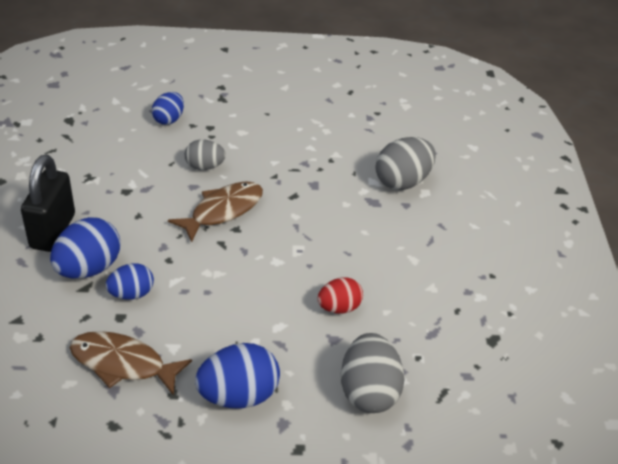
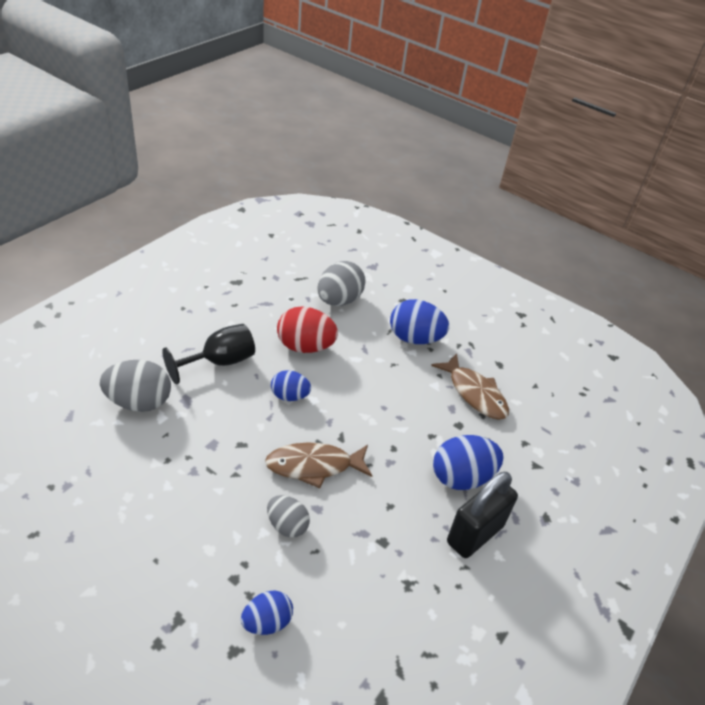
camera: 145 degrees left, 0 degrees up
(131, 294) = (440, 437): blue egg -> blue egg (289, 396)
(339, 307) = (305, 347): red egg -> red egg, size x1.61
(391, 245) = (219, 362): none -> black goblet

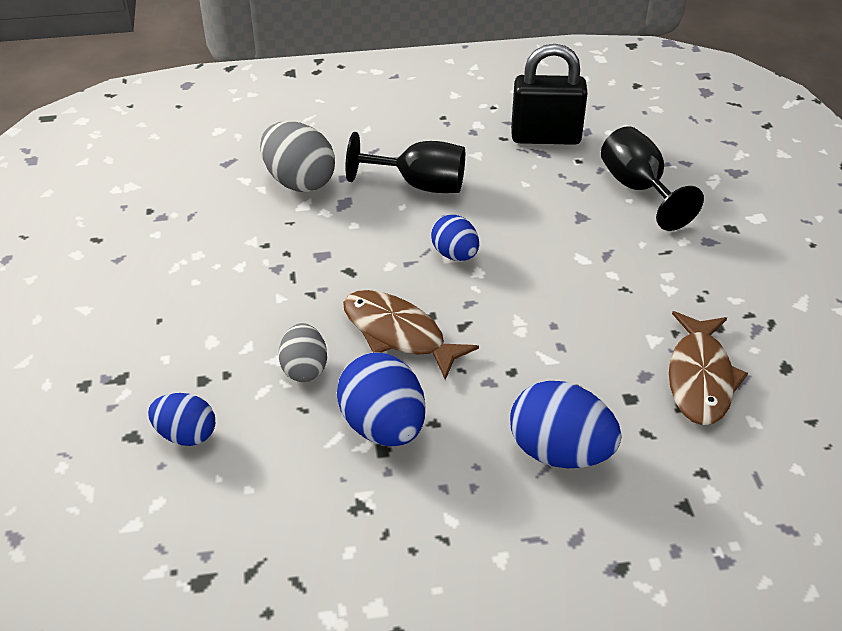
camera: 50 degrees right, 0 degrees up
(305, 347) = (534, 216): red egg -> none
(339, 300) = (638, 189): grey egg -> black goblet
(415, 338) = (692, 276): blue egg -> blue egg (383, 427)
(475, 534) = (499, 517): black padlock -> black padlock (545, 137)

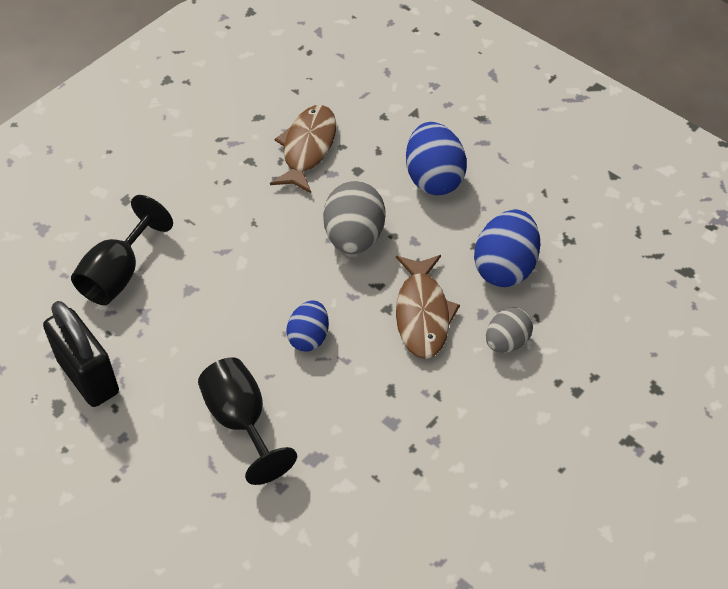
camera: 130 degrees left, 10 degrees up
(186, 435) = (622, 360): blue egg -> none
(299, 182) = (317, 516): grey egg -> grey egg (354, 237)
(700, 378) = (307, 148): brown fish -> brown fish turned 45 degrees counterclockwise

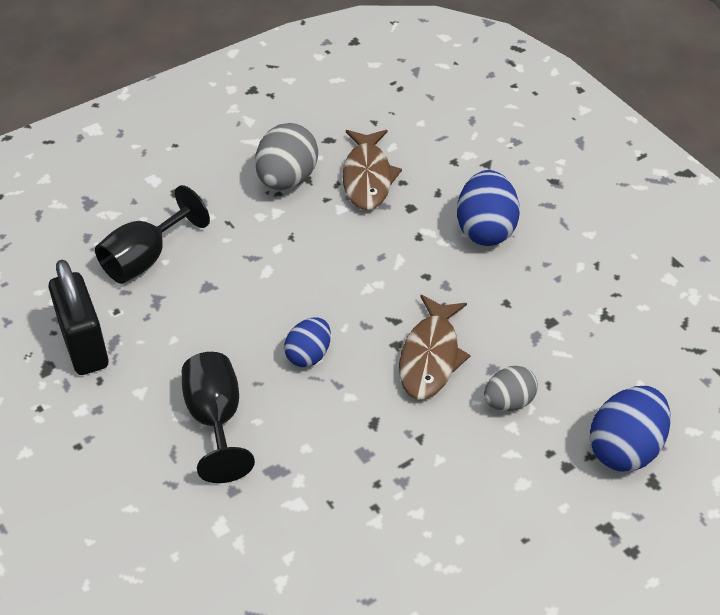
camera: 15 degrees right, 5 degrees down
(307, 148) = (367, 177): brown fish -> brown fish turned 150 degrees clockwise
(354, 237) = (385, 270): grey egg -> grey egg (287, 179)
(505, 267) = (531, 329): blue egg -> blue egg (625, 448)

